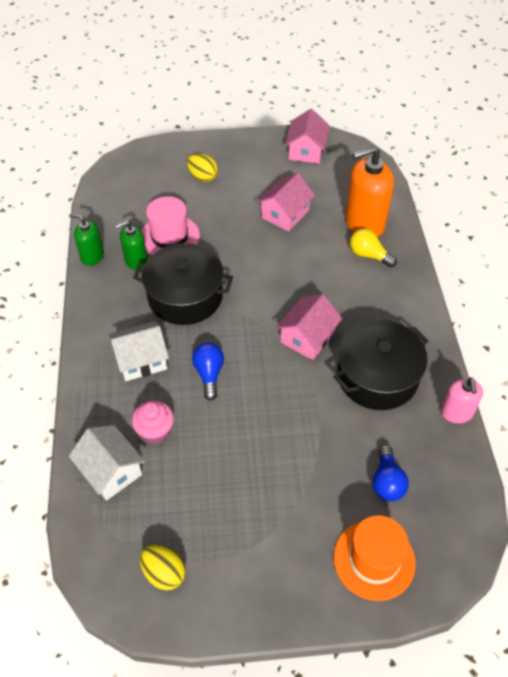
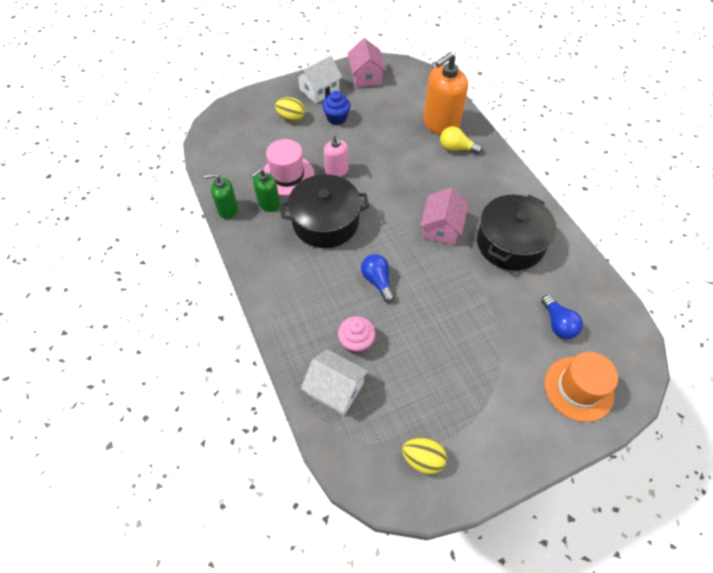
camera: 20 degrees left, 5 degrees up
(141, 360) = (315, 286): white house -> white house (319, 90)
(251, 189) = (336, 118): none -> blue cupcake
(285, 214) = (374, 132): pink house -> none
(456, 413) = (582, 254): pink soap dispenser -> pink soap dispenser (337, 171)

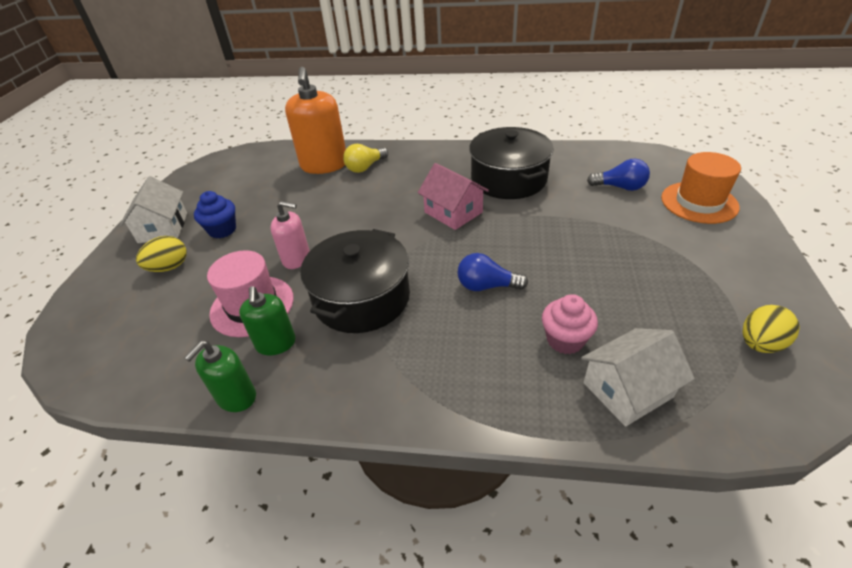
camera: 55 degrees left, 15 degrees down
(366, 76) = (196, 187): pink house -> none

